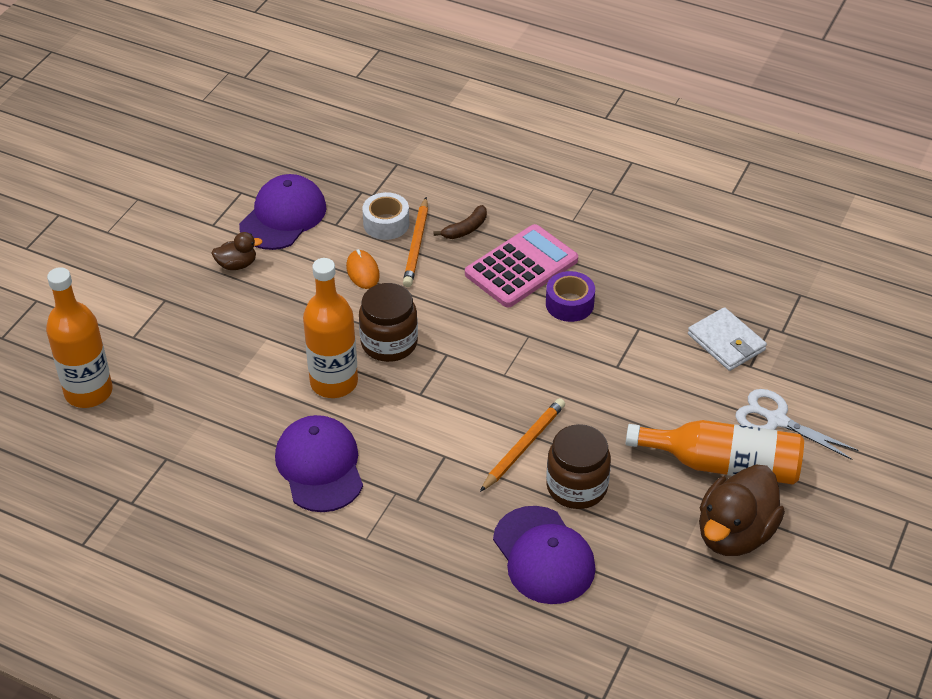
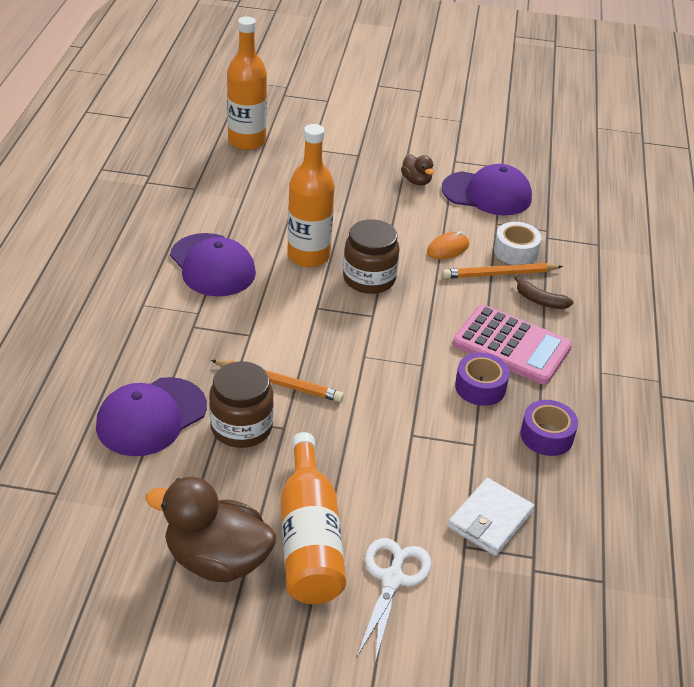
camera: 70 degrees right, 5 degrees down
(320, 466) = (212, 265): purple cap -> purple cap turned 90 degrees clockwise
(640, 279) = (546, 436): none -> purple tape

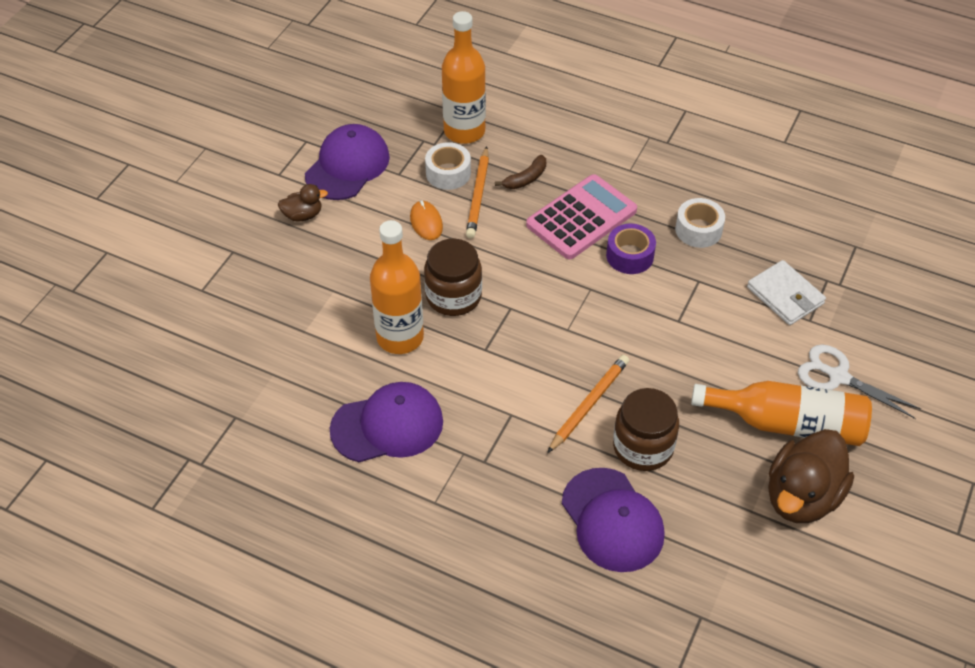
camera: 70 degrees left, 10 degrees up
(247, 141) = (158, 347): orange bottle -> orange bottle (464, 131)
(546, 436) = (698, 230): purple tape -> white tape

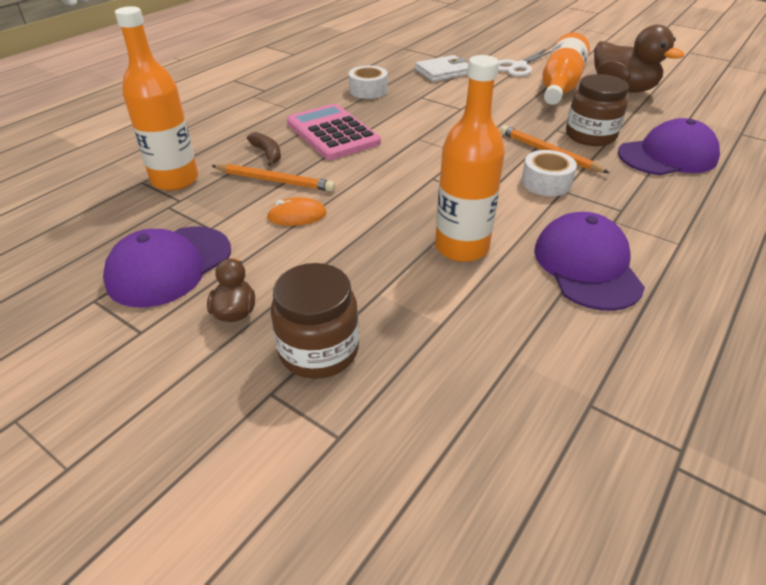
camera: 80 degrees left, 10 degrees down
(347, 166) = (169, 266): purple cap -> purple cap turned 90 degrees counterclockwise
(448, 173) = (231, 195): white tape -> white tape (546, 182)
(453, 296) = (410, 208): brown jar -> brown jar (319, 351)
(630, 256) = (386, 118): purple tape -> none

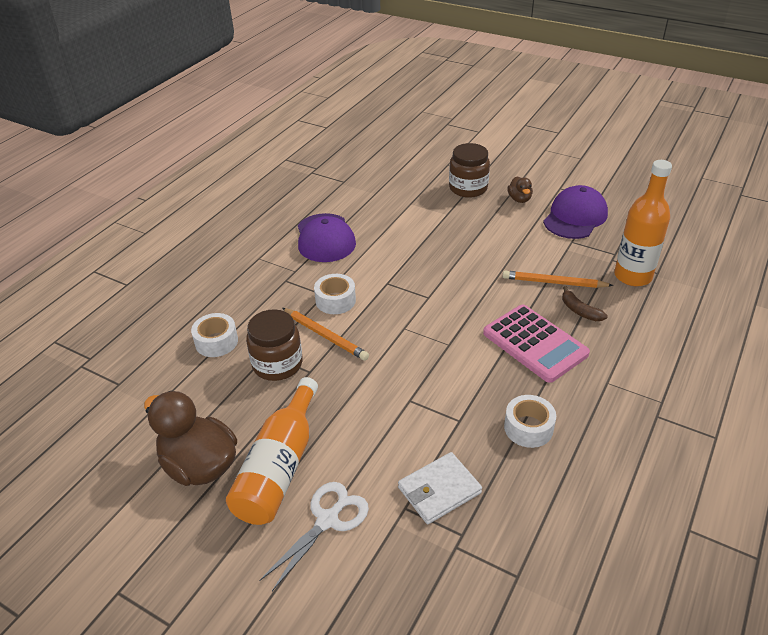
camera: 175 degrees right, 0 degrees up
(297, 215) = (519, 255): orange mouse -> none
(461, 247) = (401, 243): orange bottle -> none
(667, 156) = (216, 342): purple cap -> white tape

